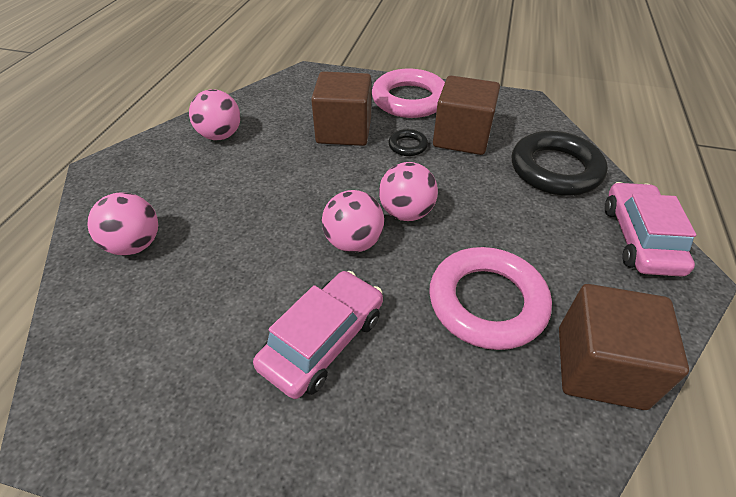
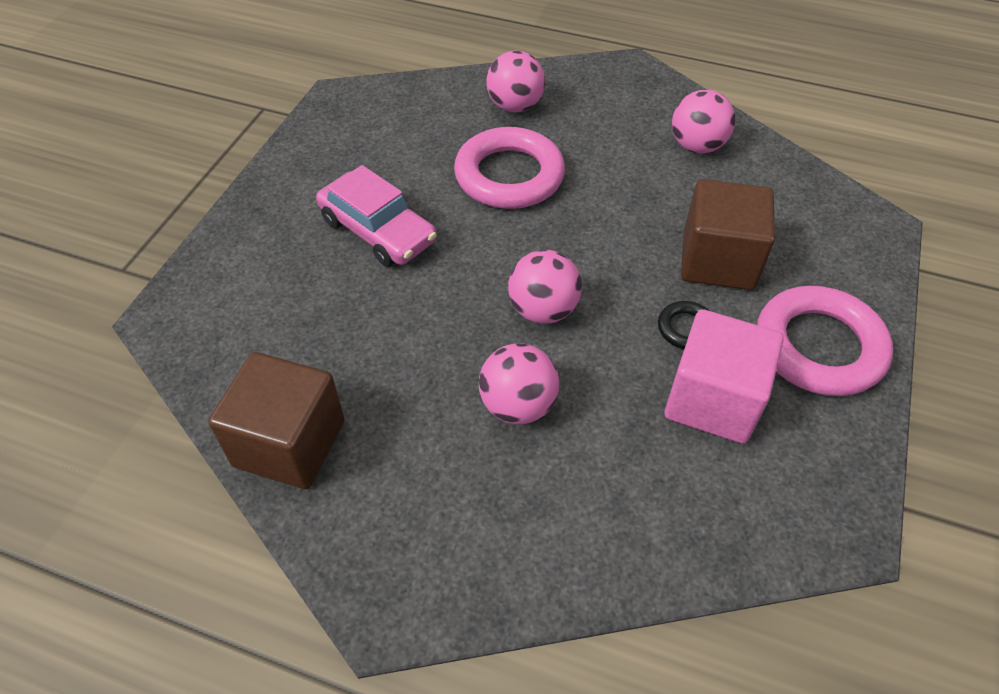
camera: 95 degrees right, 5 degrees up
(353, 242) = (498, 258): pink ball -> pink ball (518, 405)
(461, 137) = (713, 400): brown cube -> pink cube
(487, 302) = (393, 363): pink ring -> pink ring (509, 176)
(555, 169) = (630, 512): black ring -> none
(639, 238) = (465, 575): pink car -> none

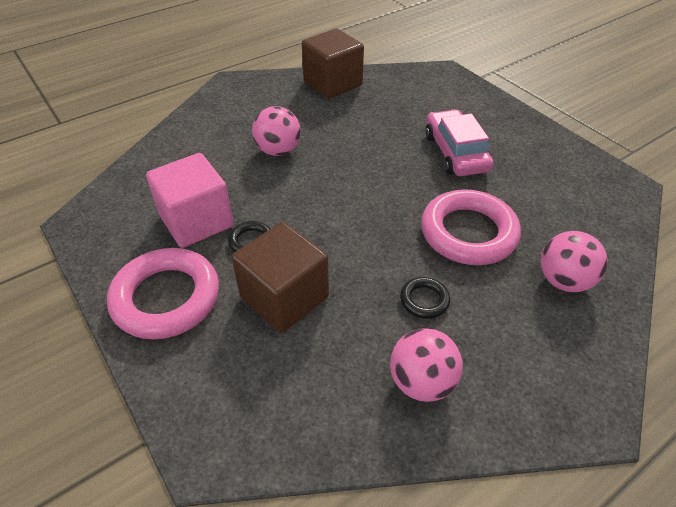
camera: 125 degrees right, 5 degrees down
(378, 231) = (455, 152): pink car -> pink car turned 90 degrees clockwise
(543, 310) = (329, 188): pink ball -> none
(621, 173) = (424, 300): none -> black ring

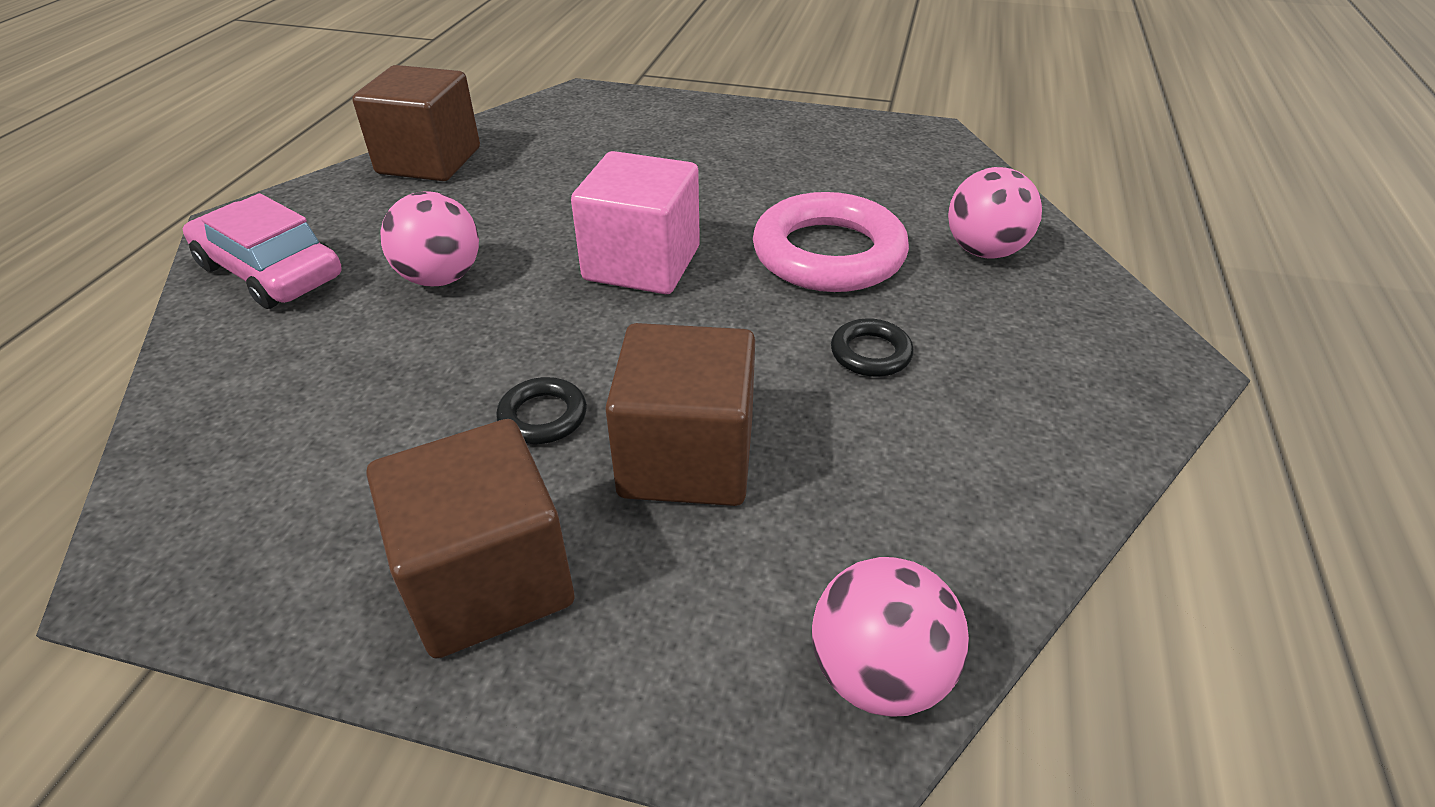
camera: 40 degrees left, 5 degrees down
(166, 298) = (488, 579): pink ring -> brown cube
(196, 221) = (408, 439): pink cube -> pink cube (642, 263)
(421, 382) = (980, 444): pink ball -> pink ball (878, 673)
(455, 152) = (706, 175): pink car -> pink car (270, 271)

